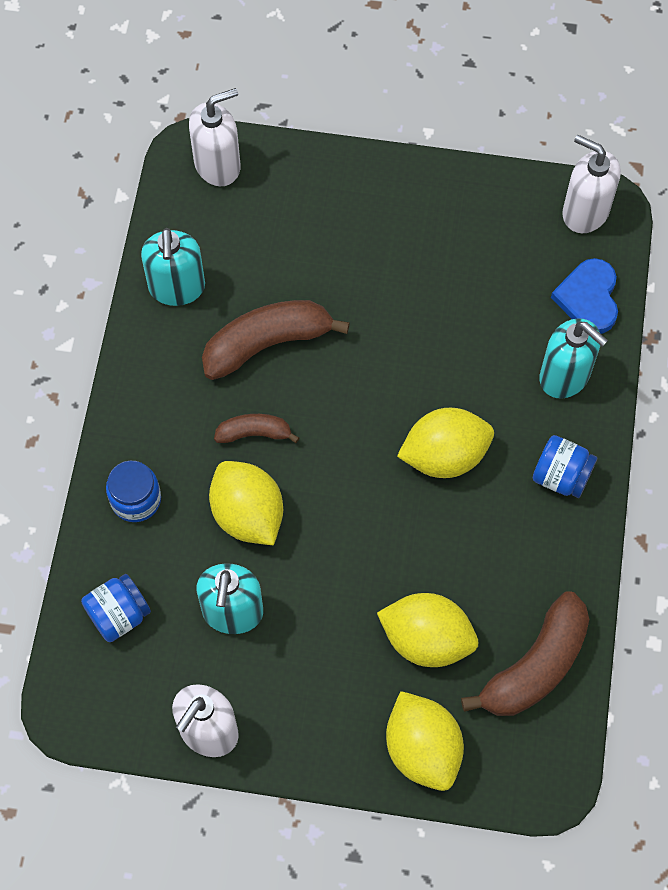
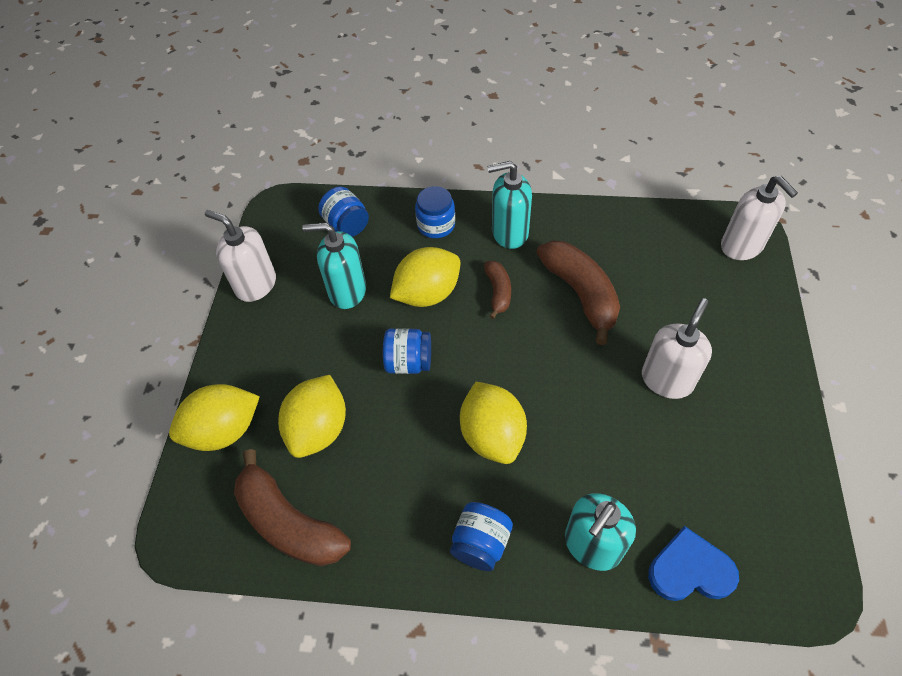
camera: 90 degrees right, 10 degrees down
(177, 287) = (619, 231): turquoise soap dispenser -> turquoise soap dispenser (509, 233)
(345, 539) = (409, 362): none -> blue jar
(585, 212) = (797, 564): white soap dispenser -> white soap dispenser (667, 380)

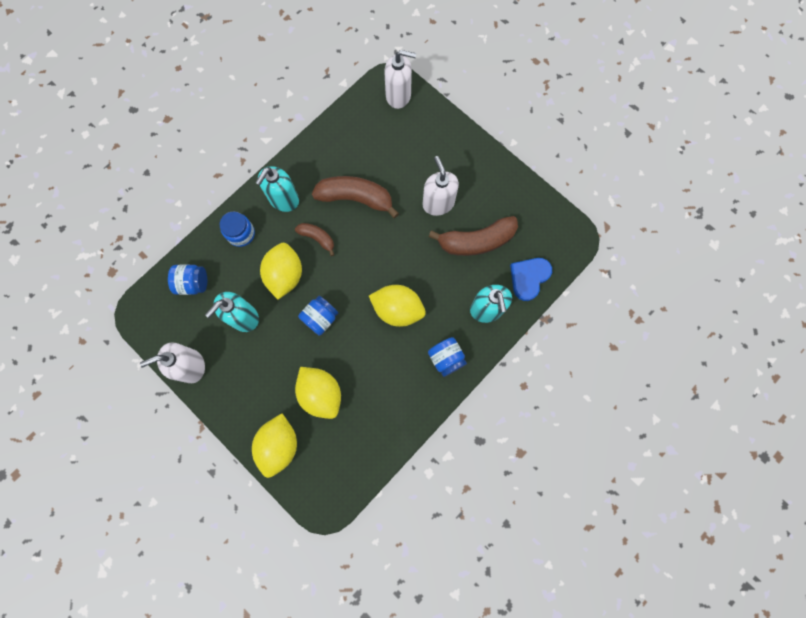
camera: 55 degrees left, 20 degrees up
(288, 522) = (362, 443): brown banana -> brown banana (476, 241)

